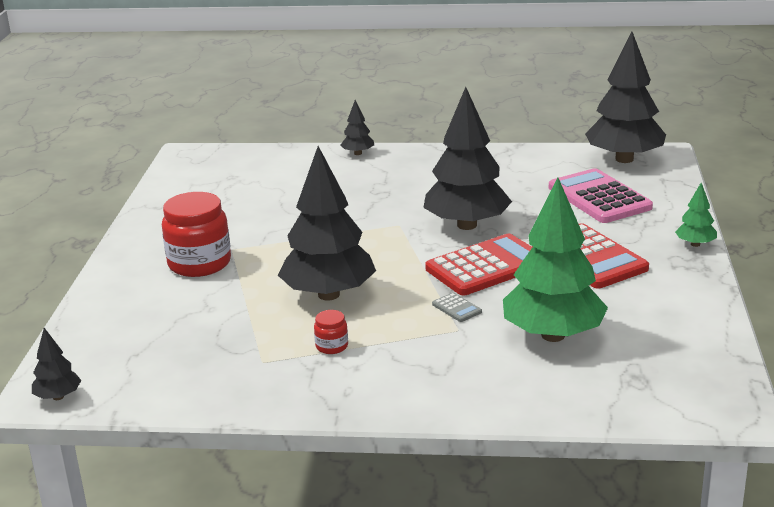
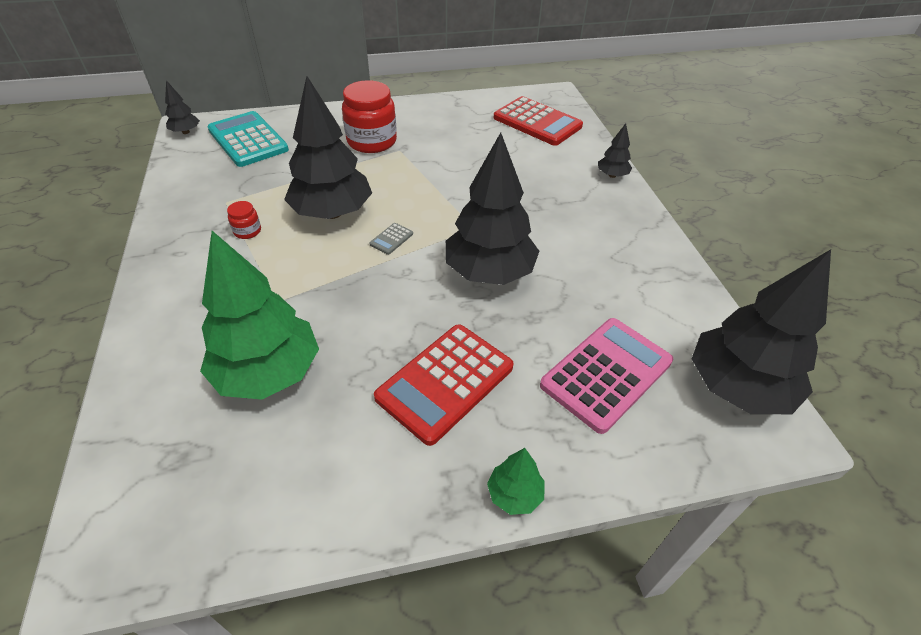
camera: 70 degrees right, 20 degrees up
(125, 346) = (248, 140): none -> turquoise calculator
(456, 308) = (317, 293): grey calculator -> grey calculator (391, 239)
(486, 266) = (404, 301): red calculator -> red calculator (537, 122)

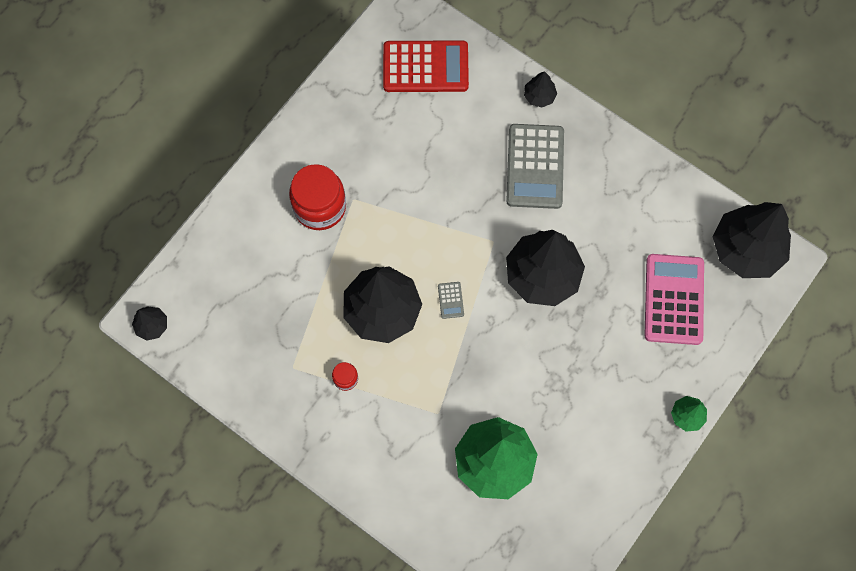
camera: 40 degrees left, 25 degrees up
(248, 140) = (217, 290): turquoise calculator -> none
(445, 382) = (595, 382): red calculator -> none
(563, 207) = (535, 166): none -> grey calculator

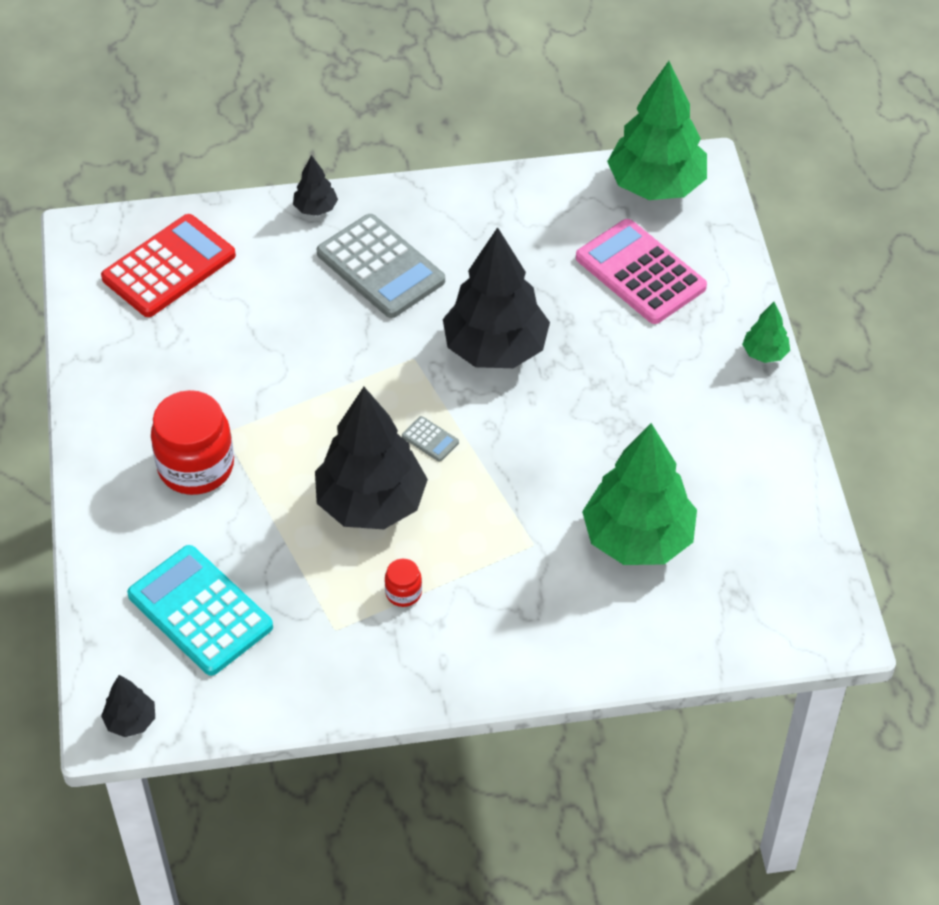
camera: 45 degrees left, 20 degrees down
(240, 294) = (200, 611): none -> turquoise calculator
(746, 249) = (656, 185): black tree -> green tree

